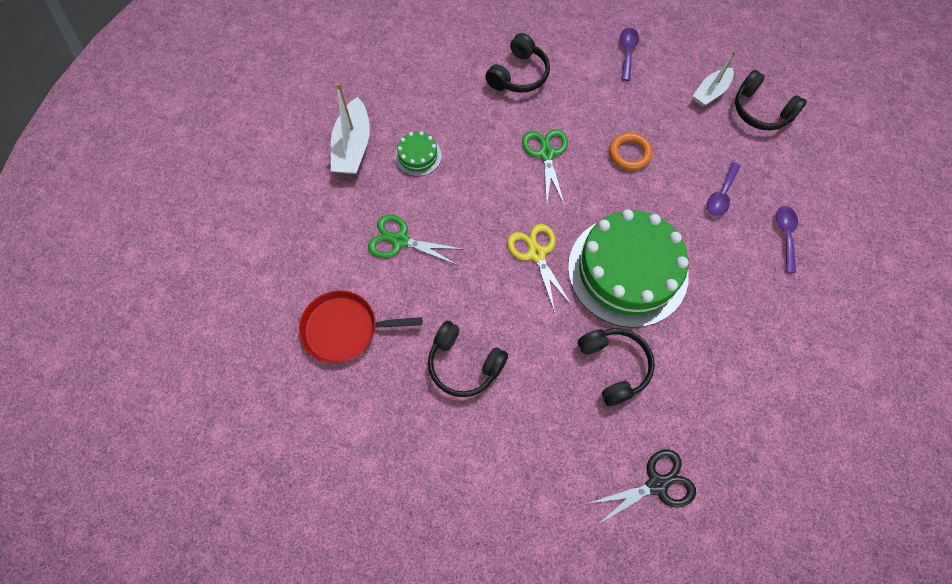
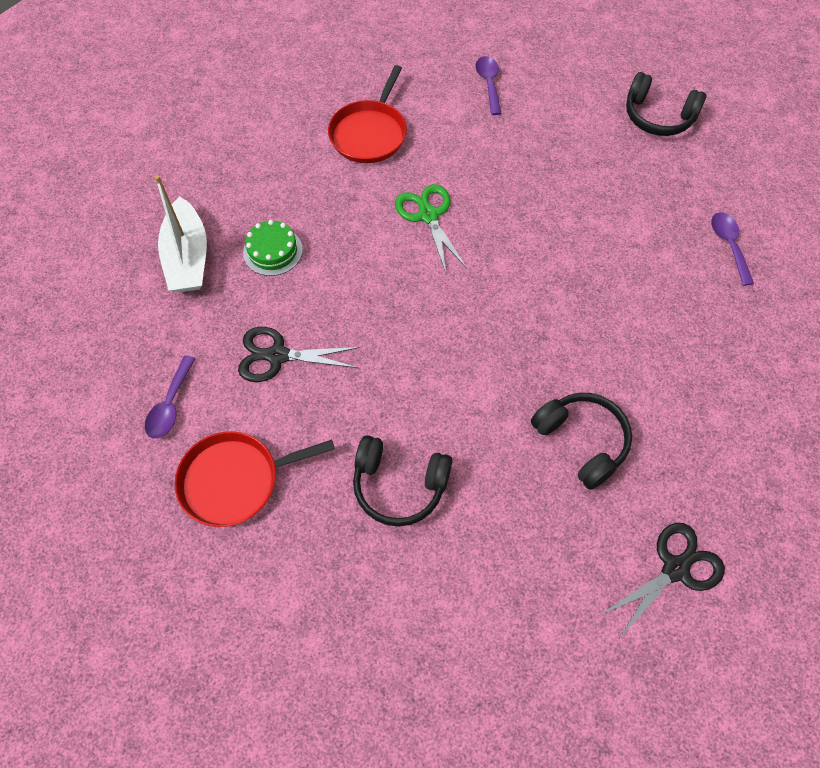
camera: 15 degrees left, 5 degrees down
(400, 240) = (277, 356): green scissors -> black scissors
(519, 75) = (370, 133): black headphones -> red pan
(536, 253) = (450, 332): yellow scissors -> none
(627, 270) = (563, 326): green cake -> none
(629, 153) = (525, 194): orange ring -> none
(711, 92) = (596, 108): white boat -> none
(721, 195) = (643, 217): purple spoon -> purple spoon (170, 405)

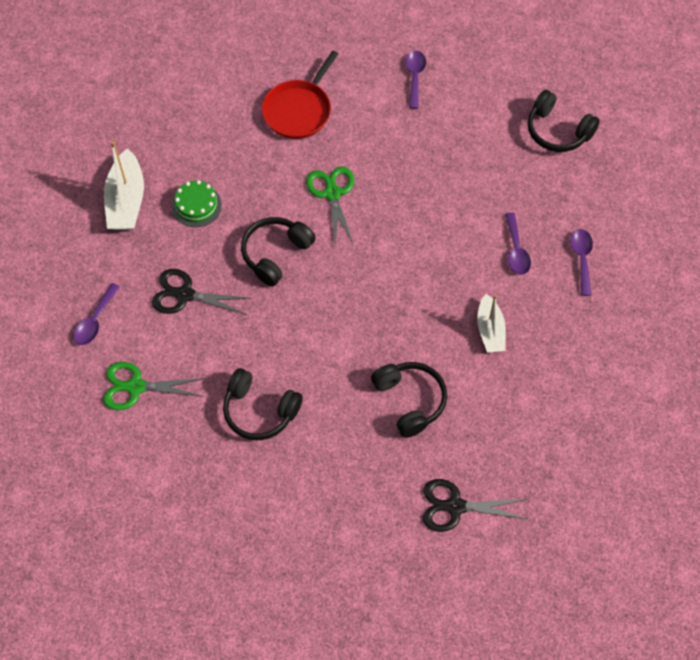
camera: 10 degrees right, 0 degrees up
(235, 480) = (135, 387): red pan -> green scissors
(377, 292) = (275, 254): none -> black headphones
(651, 341) = (490, 330): none -> white boat
(653, 247) = (516, 250): none -> purple spoon
(675, 568) = (455, 506): black scissors -> black scissors turned 150 degrees counterclockwise

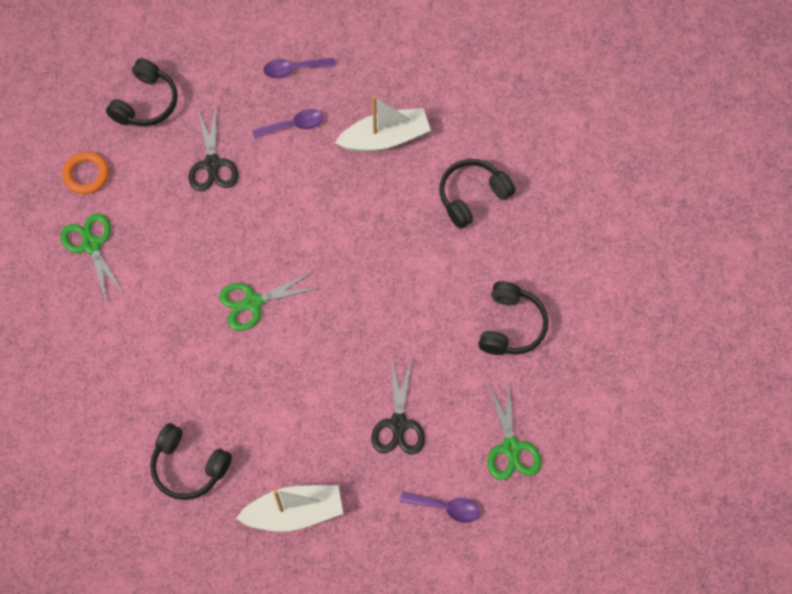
camera: 100 degrees left, 5 degrees up
(196, 205) = (289, 436): green cake -> none
(275, 254) = (335, 345): black headphones -> black headphones (188, 467)
(299, 110) = (150, 355): red pan -> none
(415, 77) = (91, 245): purple spoon -> green scissors
(455, 506) = (566, 146): black scissors -> black scissors (212, 164)
(487, 79) = (86, 174): none -> orange ring
(490, 330) = (385, 138): white boat -> white boat, size x1.52

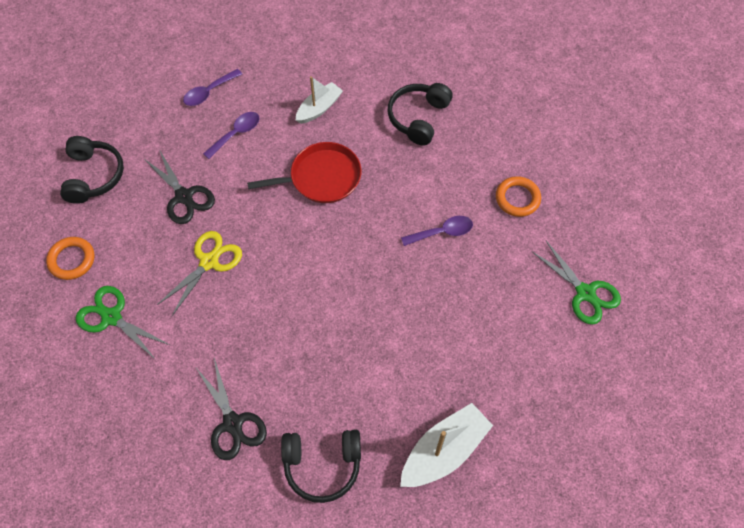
camera: 30 degrees left, 5 degrees down
(199, 238) = (209, 262): none -> yellow scissors
(253, 302) = (291, 290): green scissors -> none
(344, 210) = (321, 177): none -> red pan
(385, 138) = (319, 108): white boat -> white boat, size x0.66
(398, 424) = (482, 324): black scissors -> black scissors (232, 423)
(445, 507) = (568, 372): purple spoon -> purple spoon (442, 232)
(511, 326) = (517, 198): black headphones -> orange ring

